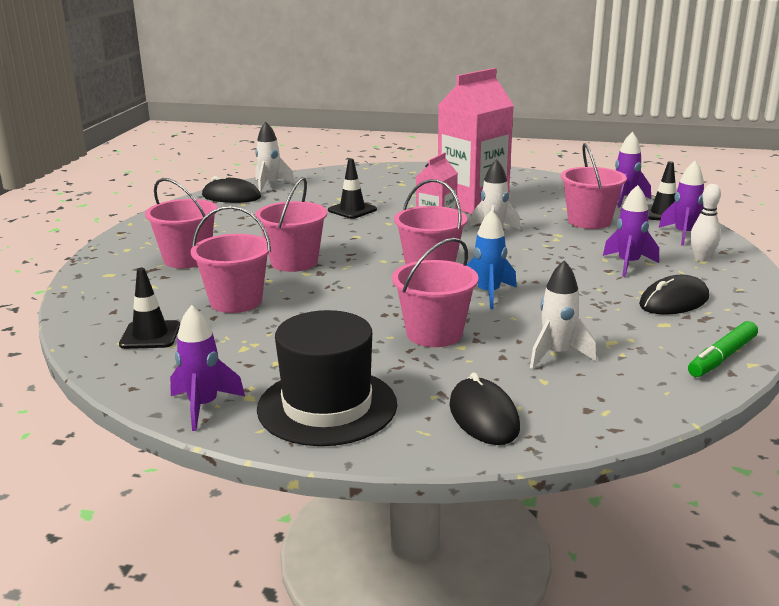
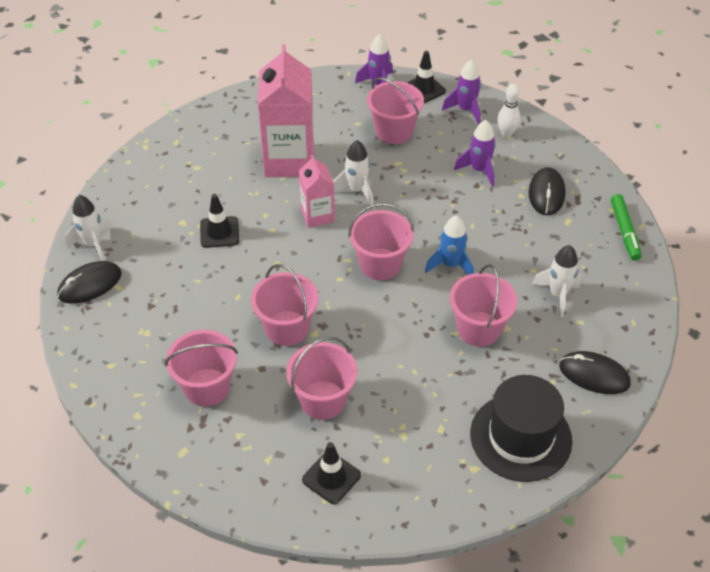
camera: 50 degrees left, 25 degrees up
(203, 406) = (466, 498): purple rocket -> none

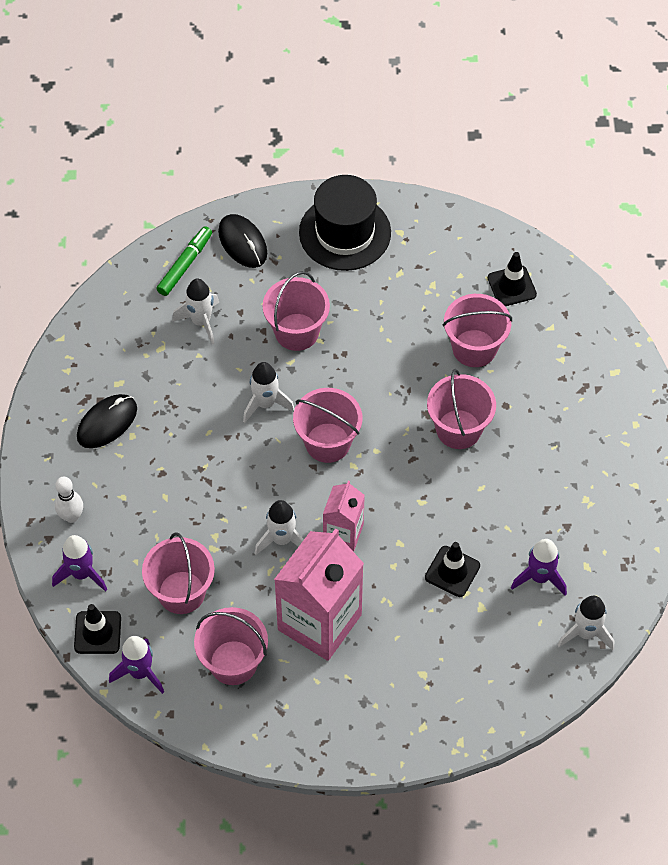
camera: 145 degrees left, 10 degrees up
(90, 284) = (612, 585): black mouse -> none
(207, 387) = (563, 415): pink bucket -> pink bucket (233, 662)
(450, 265) = (265, 404): blue rocket -> white rocket
(479, 170) = (143, 488): purple rocket -> purple rocket (539, 577)
(624, 231) = (80, 342): green marker -> green marker (185, 265)

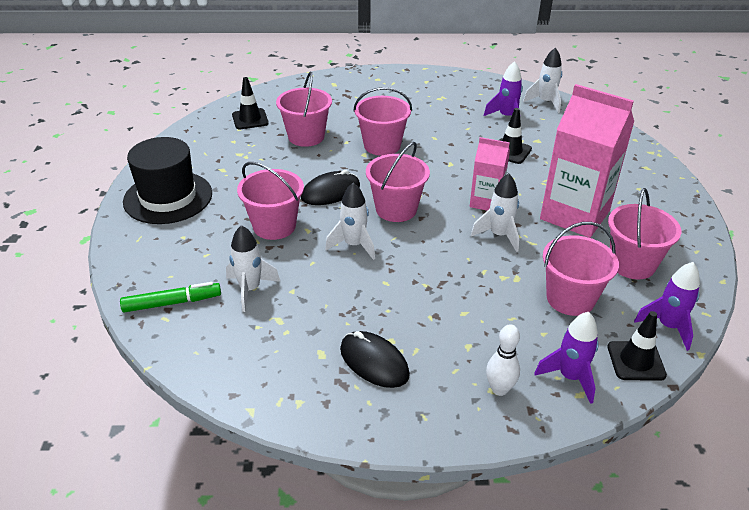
camera: 90 degrees left, 20 degrees down
(185, 265) = (172, 303): green marker -> green marker turned 135 degrees clockwise
(242, 243) = (157, 261): black mouse -> black mouse (330, 192)

